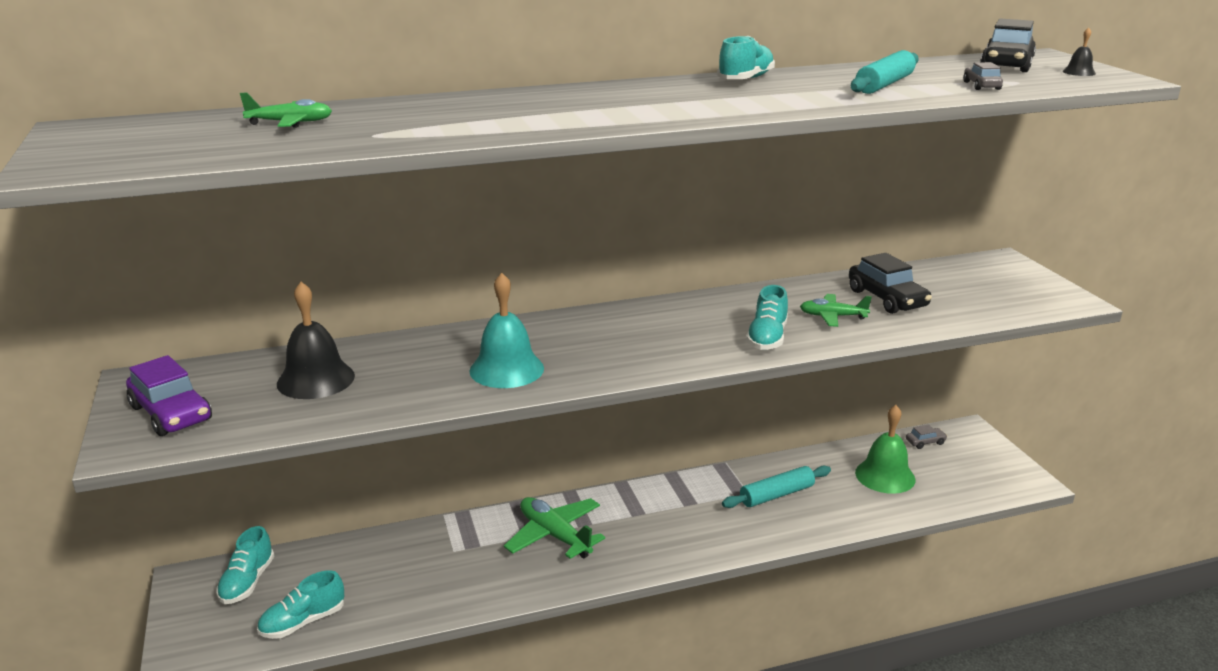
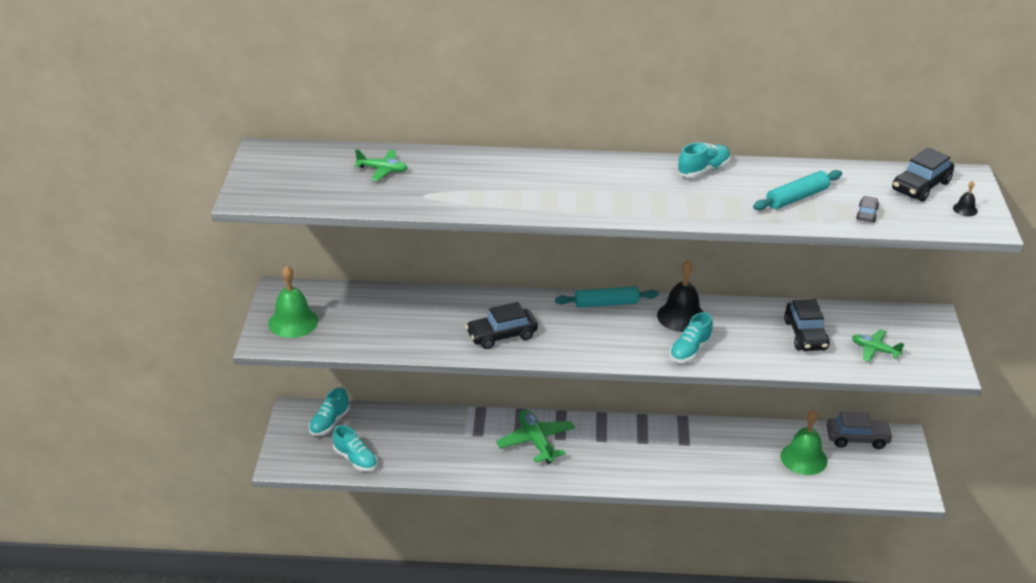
camera: 20 degrees right, 10 degrees up
(171, 413) = (293, 322): purple car -> green bell
(303, 622) = (355, 459): turquoise shoe -> turquoise shoe turned 120 degrees counterclockwise
(316, 379) = (382, 315): black bell -> black bell (681, 316)
(506, 369) = (502, 335): turquoise bell -> black car
(776, 495) = (710, 452): turquoise rolling pin -> turquoise rolling pin (606, 303)
(832, 316) = (751, 342): green plane -> green plane (874, 350)
(925, 442) = (857, 438): grey car -> grey car, size x1.95

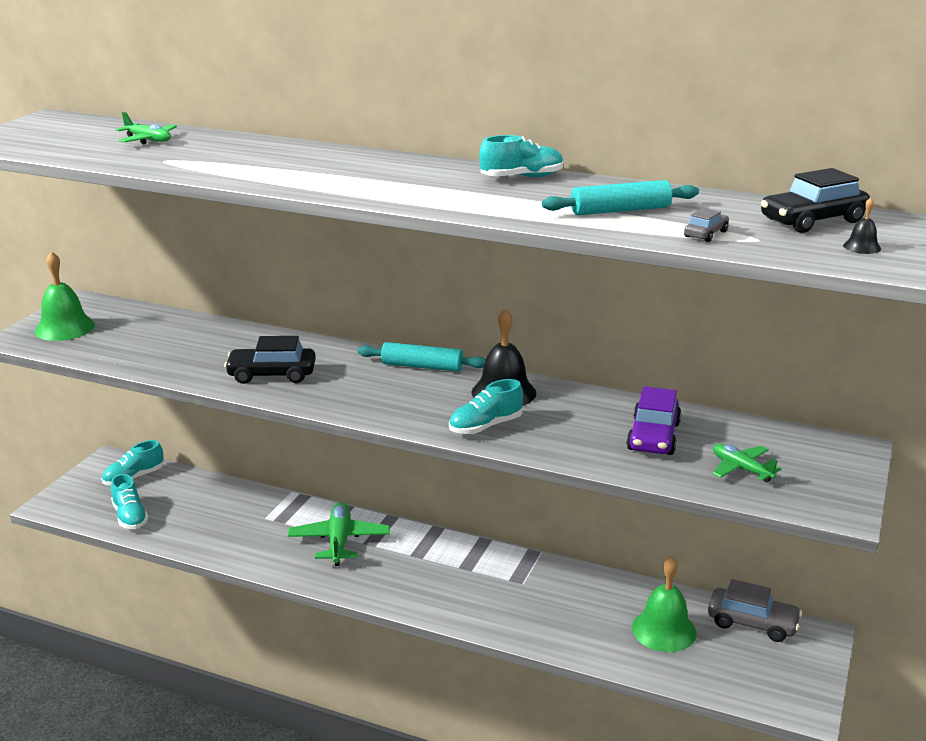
camera: 20 degrees right, 10 degrees down
(805, 335) = (653, 437): black car -> purple car

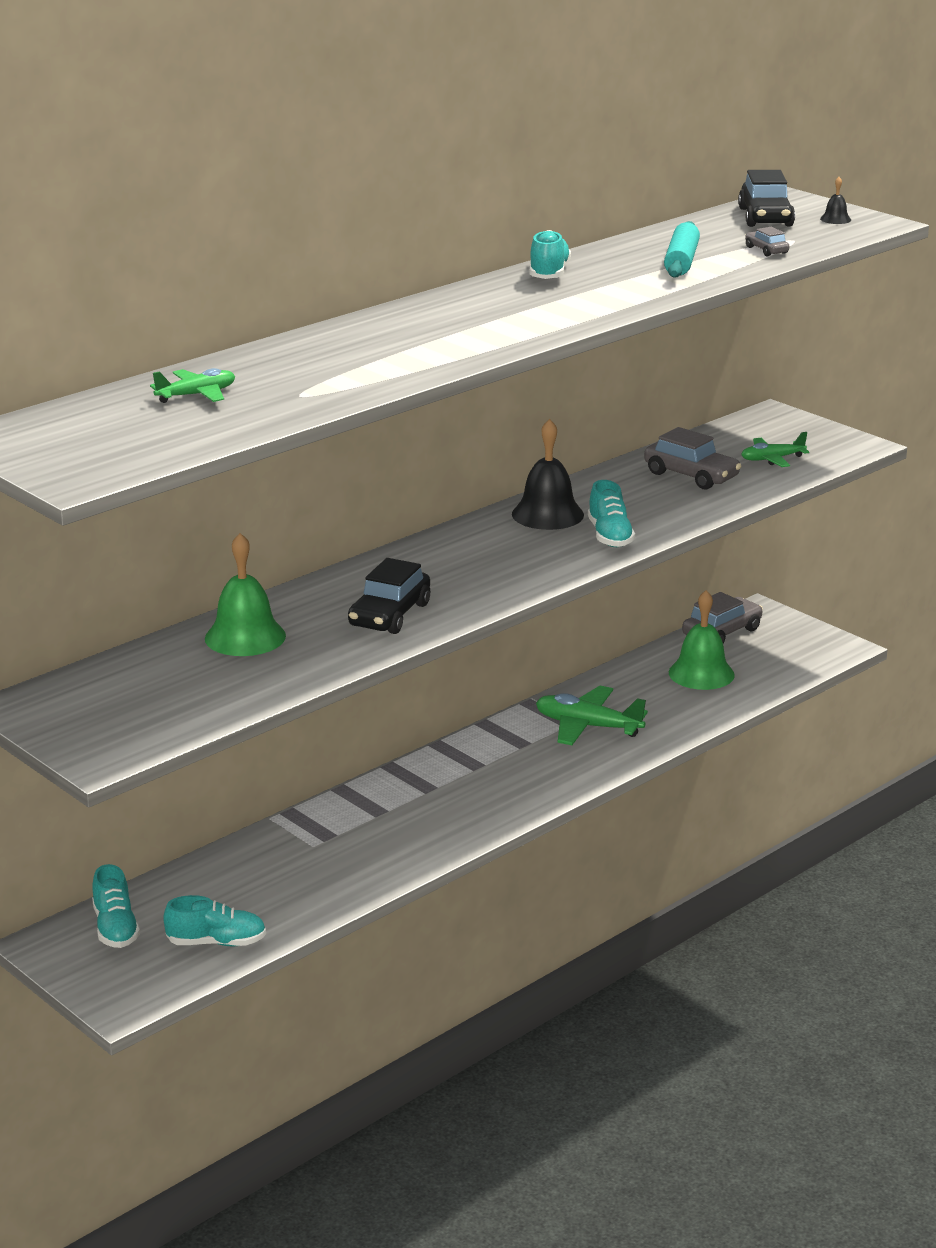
camera: 65 degrees left, 0 degrees up
(65, 328) = (102, 723): green bell -> green bell (245, 637)
(339, 541) = (408, 806): green plane -> green plane (587, 726)
(422, 366) = (450, 538): turquoise rolling pin -> none
(653, 437) = (691, 475): purple car -> grey car

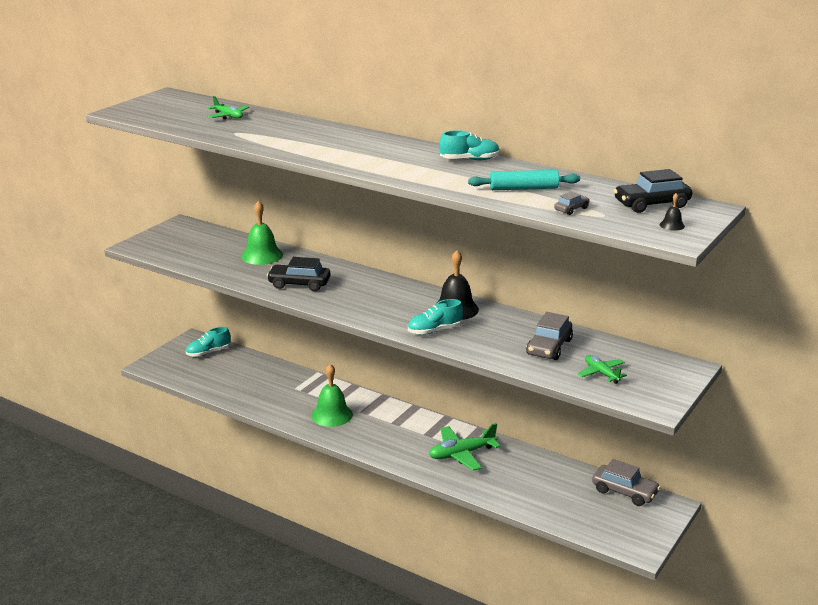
camera: 75 degrees right, 0 degrees up
(216, 942) = (201, 378): turquoise shoe -> none
(587, 726) = (461, 454): green plane -> green plane turned 120 degrees counterclockwise
(701, 673) = (558, 489): green bell -> green bell (332, 415)

